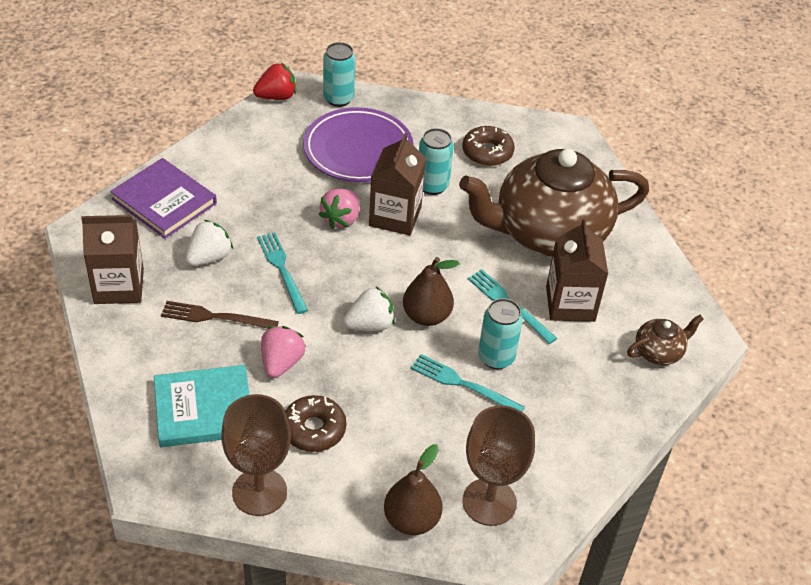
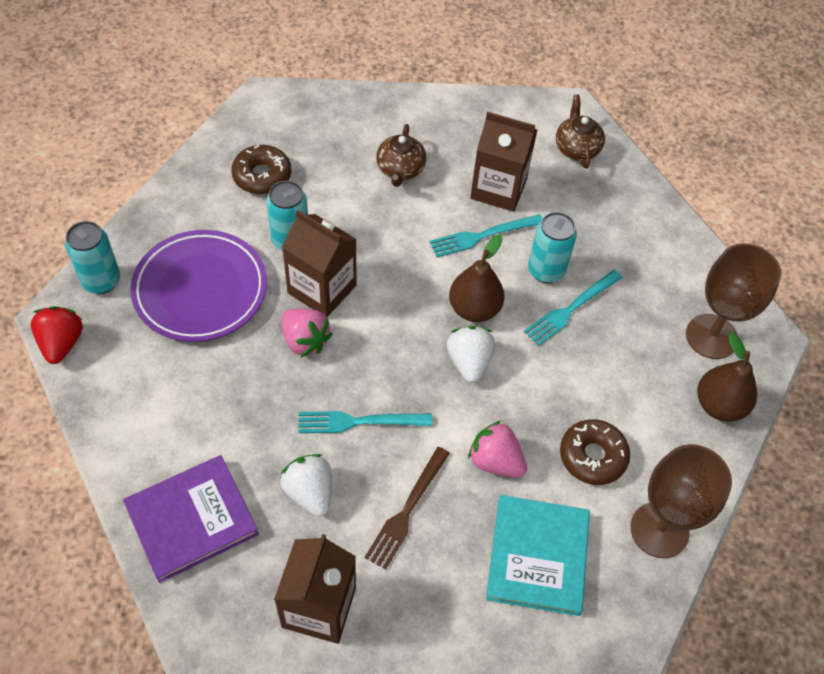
camera: 70 degrees left, 10 degrees up
(548, 233) = (400, 170): brown teapot -> brown teapot, size x0.40

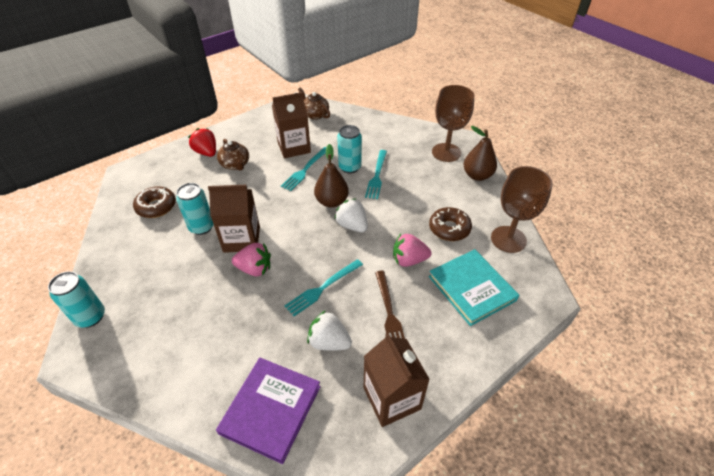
camera: 35 degrees left, 10 degrees down
(62, 343) = (88, 370): red strawberry -> red strawberry (206, 152)
(200, 289) = (165, 282): purple plate -> none

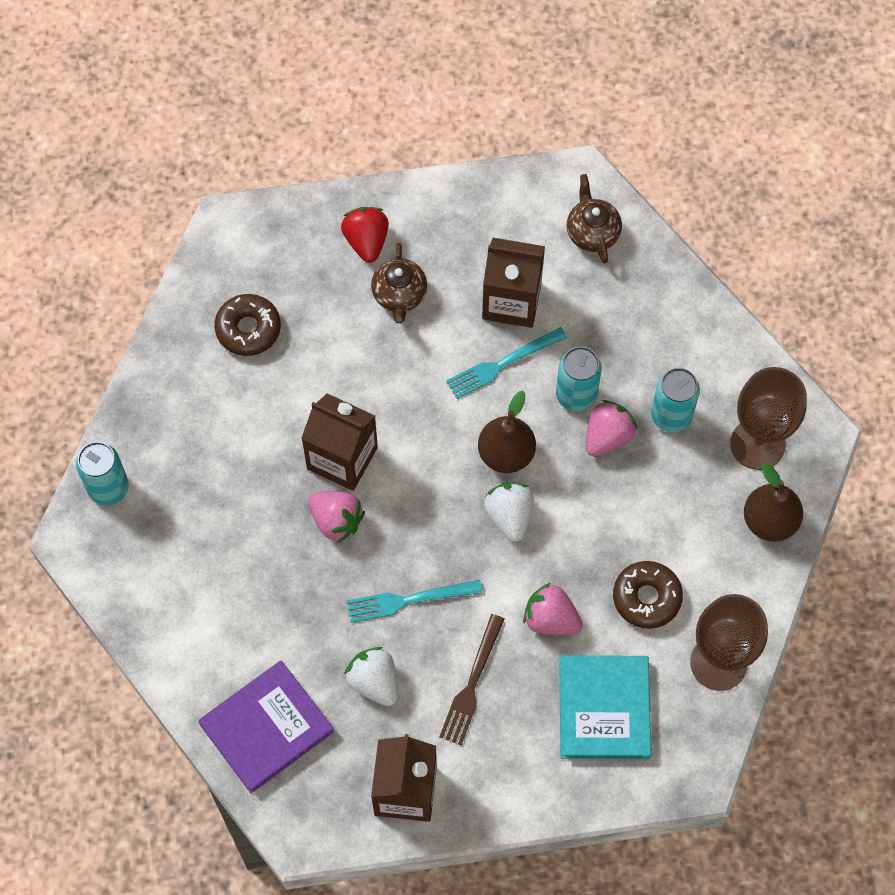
camera: 30 degrees right, 20 degrees up
(201, 227) = (296, 405): turquoise can -> turquoise can (671, 416)
(377, 176) = (607, 436): turquoise fork -> pink strawberry

